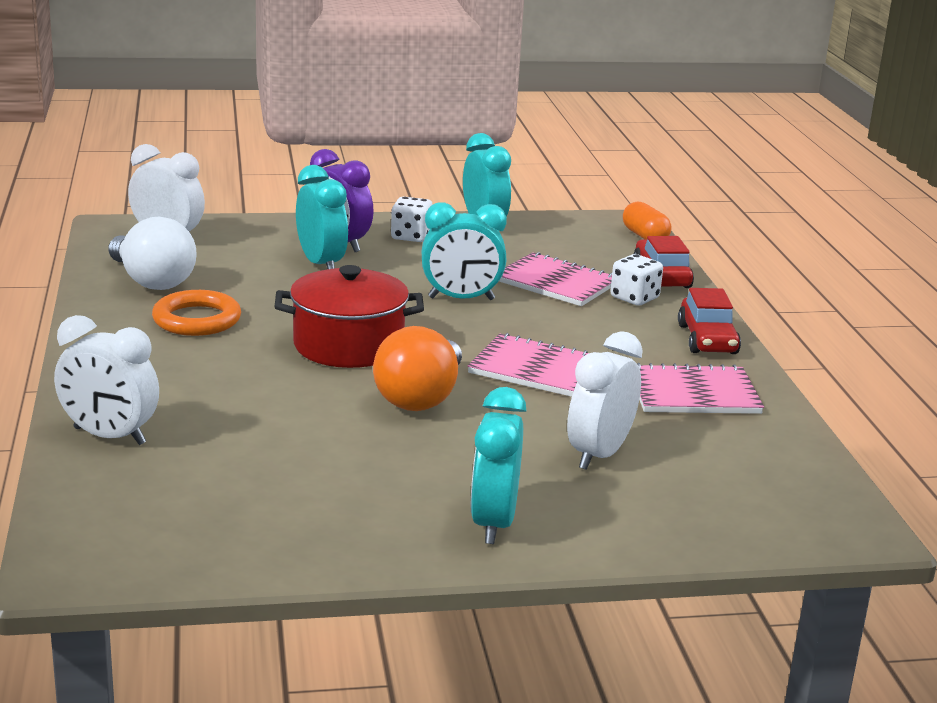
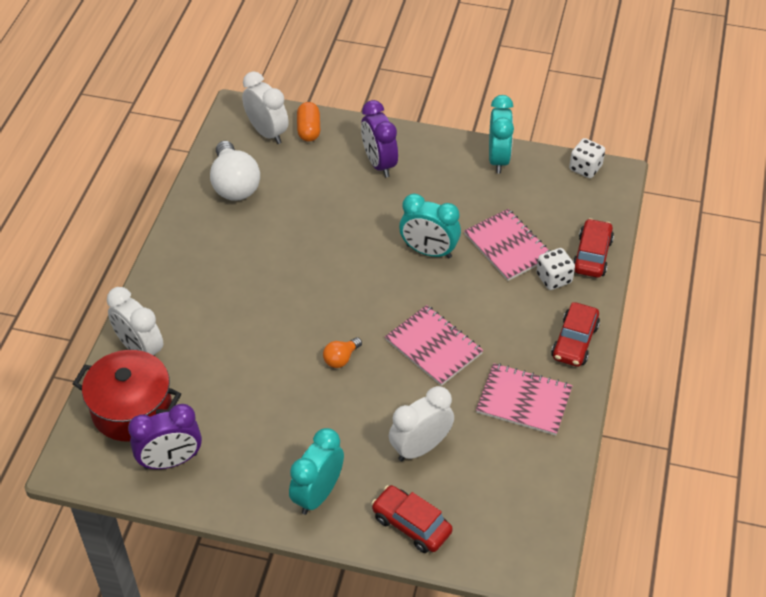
camera: 25 degrees right, 25 degrees up
(197, 320) = (243, 237): orange ring -> none
(237, 534) = (170, 461): none -> purple clock
(321, 264) = (354, 187): turquoise clock -> none
(348, 345) = (324, 289): red pot -> red pot (132, 409)
(411, 236) = (436, 164): white dice -> white dice (585, 168)
(421, 398) = (341, 359): orange light bulb -> orange light bulb, size x0.49
(645, 236) = (613, 199): orange capsule -> orange capsule (309, 130)
(652, 525) = (411, 525): none -> red car

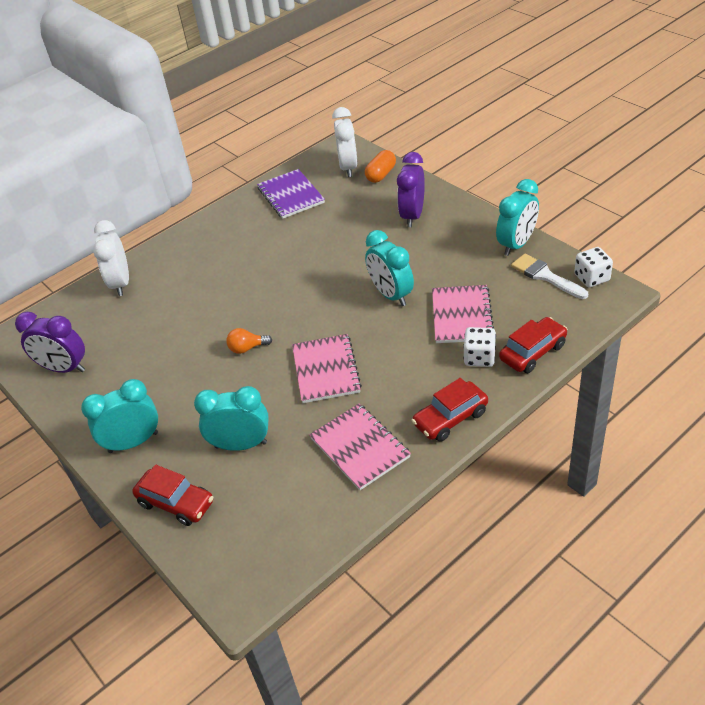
camera: 40 degrees right, 5 degrees down
(132, 409) = (76, 321): red pot -> none
(234, 185) = (291, 195): white light bulb -> purple notebook
(411, 525) = (176, 503): red car -> red car turned 135 degrees clockwise
(420, 447) = (241, 445): white clock -> turquoise clock
(546, 181) = (545, 276): none -> white brush

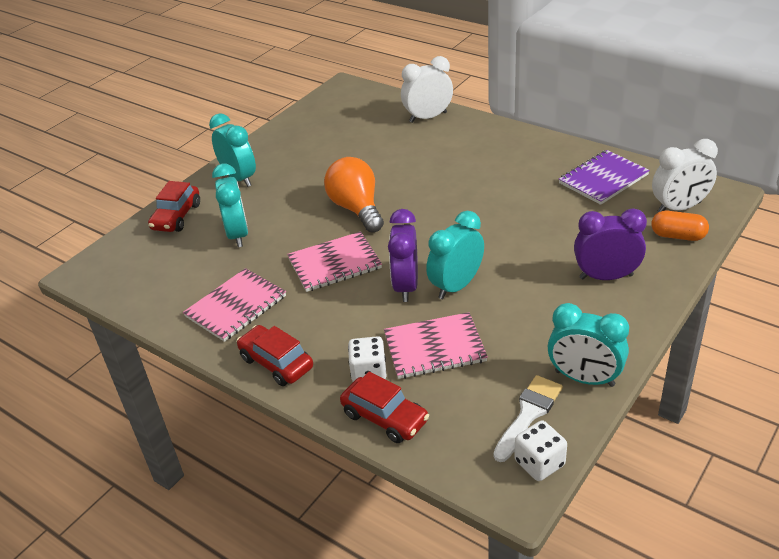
camera: 75 degrees right, 5 degrees down
(64, 368) = (318, 122): purple clock -> purple clock (406, 286)
(247, 348) = (356, 209): orange light bulb -> orange light bulb, size x2.04

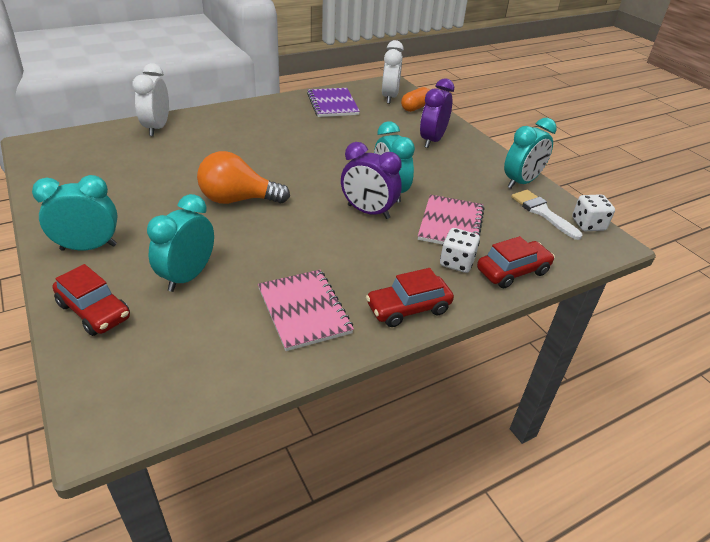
camera: 70 degrees left, 0 degrees up
(238, 234) = (188, 276): turquoise clock -> turquoise clock turned 75 degrees counterclockwise
(334, 263) = (302, 235): pink notebook -> none

